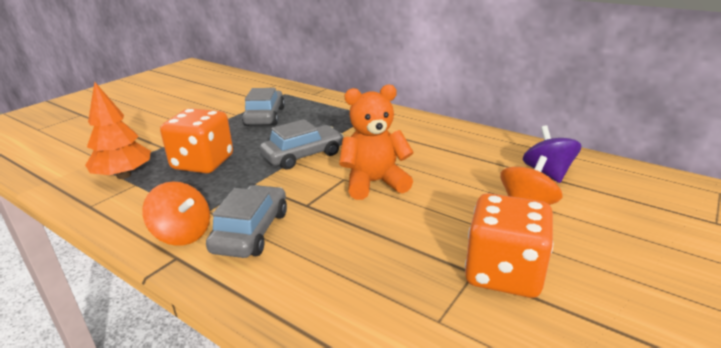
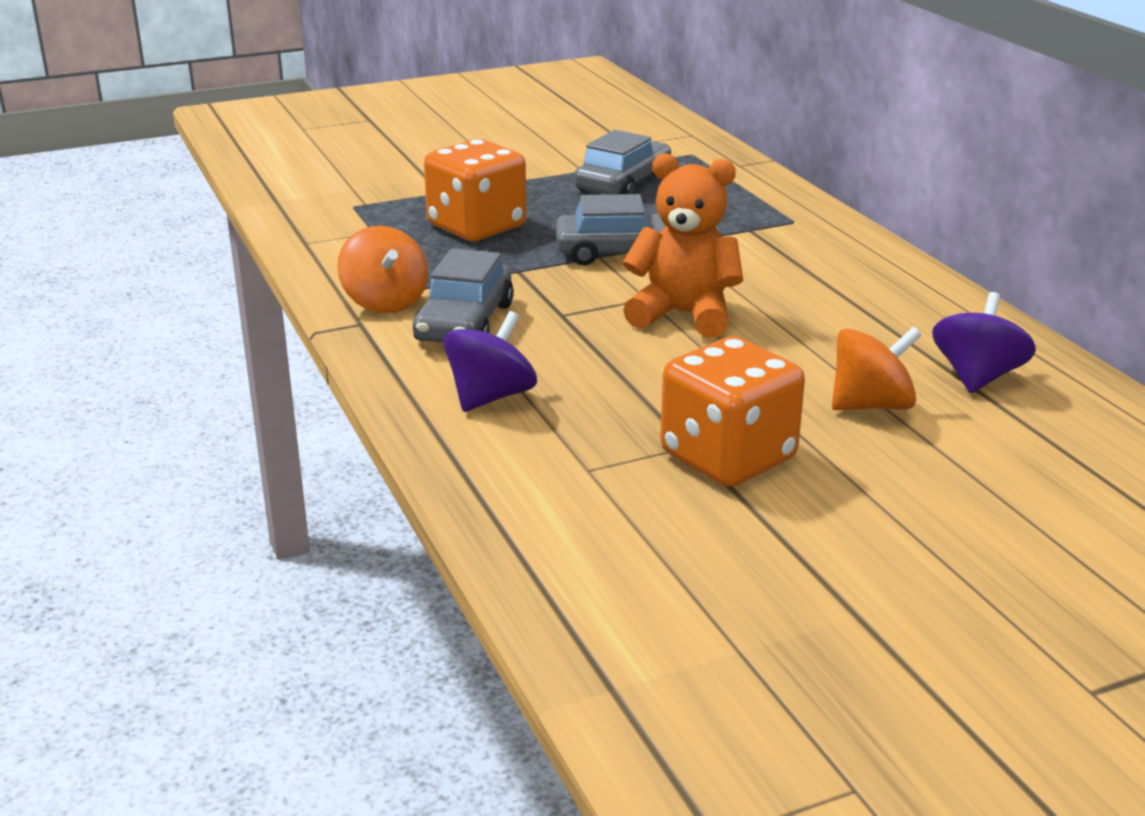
camera: 30 degrees right, 0 degrees up
(124, 175) = (367, 217): orange tree -> none
(251, 231) = (465, 323): grey car -> grey car turned 150 degrees clockwise
(319, 285) = (491, 397): none -> purple spinning top

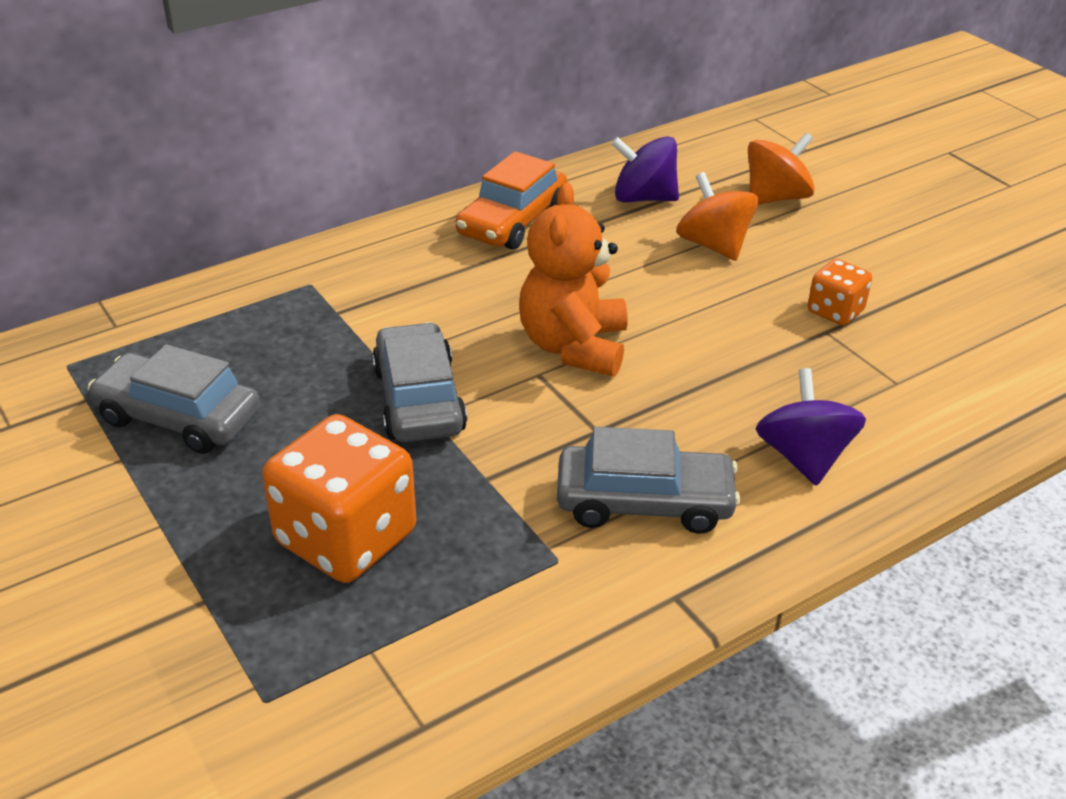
camera: 100 degrees left, 10 degrees up
(385, 302) = (610, 584): orange spinning top -> orange spinning top (776, 197)
(491, 397) = (803, 457): purple spinning top -> purple spinning top turned 60 degrees clockwise
(728, 457) = (835, 311): orange dice -> orange dice, size x0.52
(911, 304) = (512, 221): none -> orange car

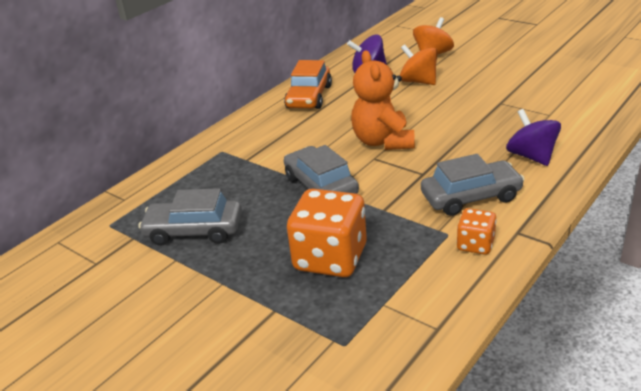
camera: 15 degrees left, 5 degrees down
(835, 311) = (498, 93): orange dice -> orange dice (475, 244)

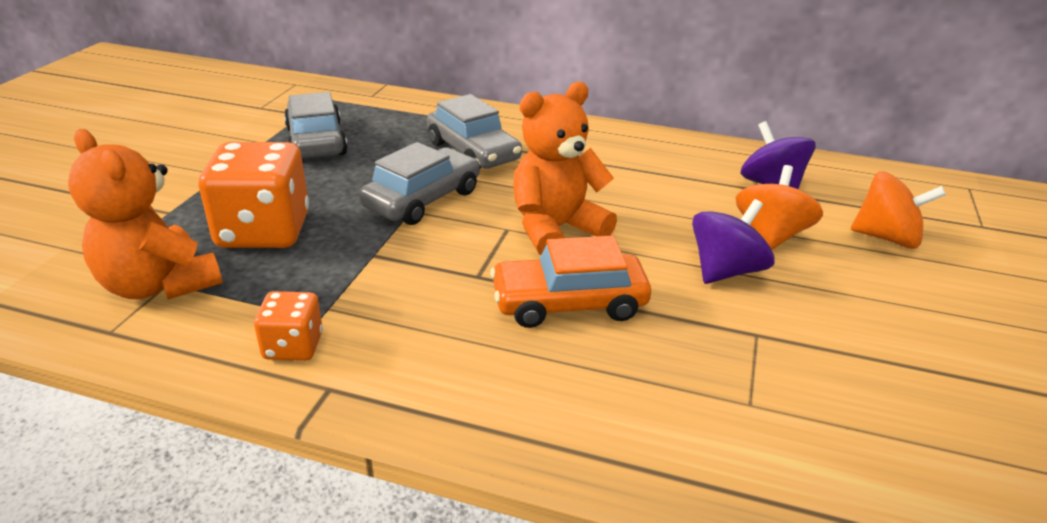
camera: 65 degrees right, 0 degrees up
(309, 97) = (653, 153): orange car -> orange car (569, 303)
(385, 307) = (159, 285): none -> orange teddy bear
(471, 197) = (421, 329): grey car -> grey car (473, 151)
(531, 156) = (572, 388): purple spinning top -> purple spinning top (725, 271)

